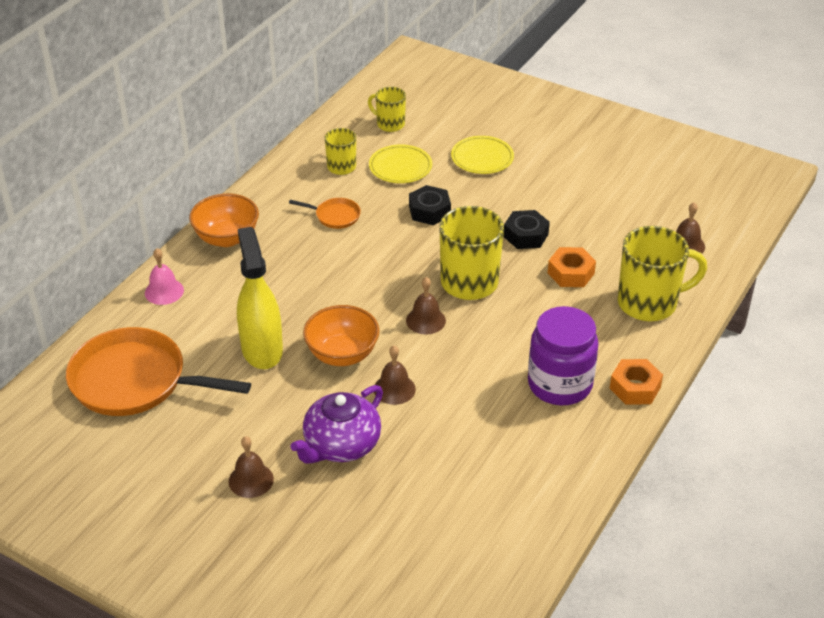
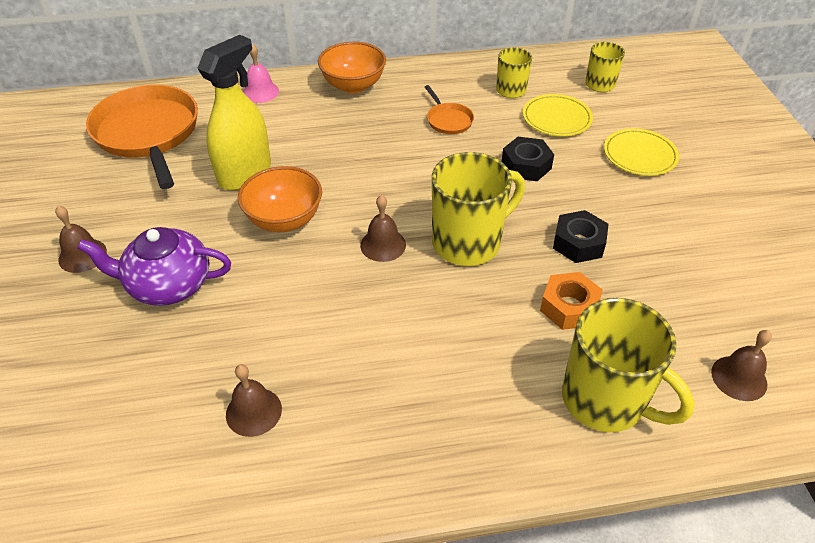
camera: 50 degrees right, 5 degrees up
(394, 389) = (272, 277): brown bell -> brown bell (253, 411)
(560, 384) = (396, 396): purple jar -> none
(635, 388) = (458, 469): orange nut -> none

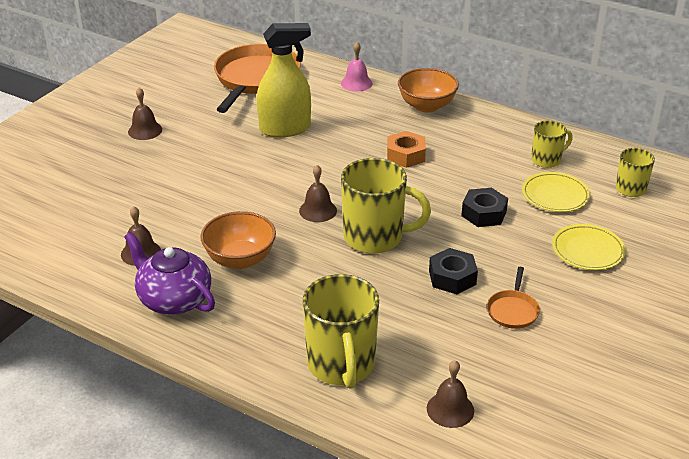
camera: 40 degrees right, 10 degrees down
(168, 285) = (170, 168): purple teapot -> purple teapot (174, 299)
(284, 220) = (276, 166): orange bowl -> orange bowl (240, 259)
(448, 120) = (466, 158): orange pan -> orange pan (513, 310)
(569, 307) = (390, 307): orange nut -> orange nut (406, 155)

